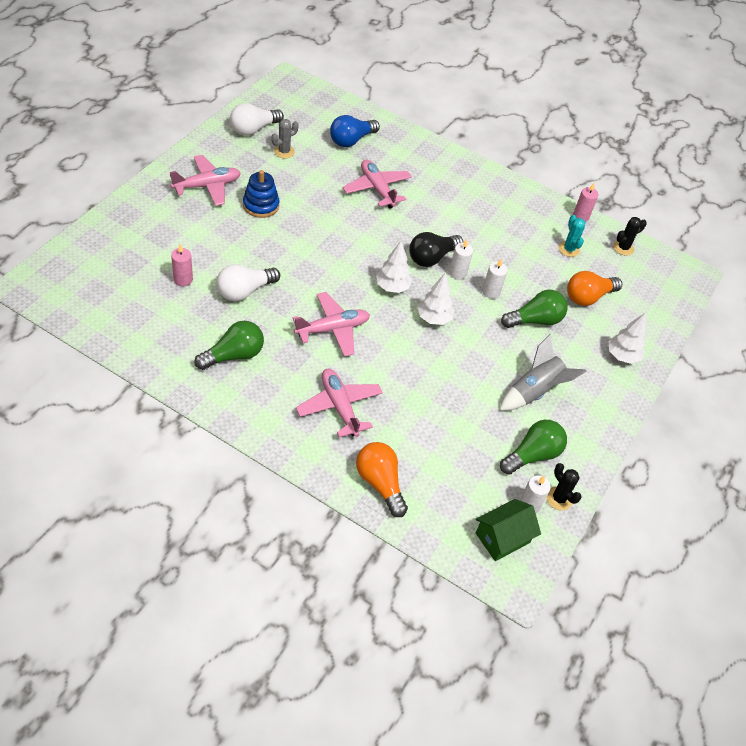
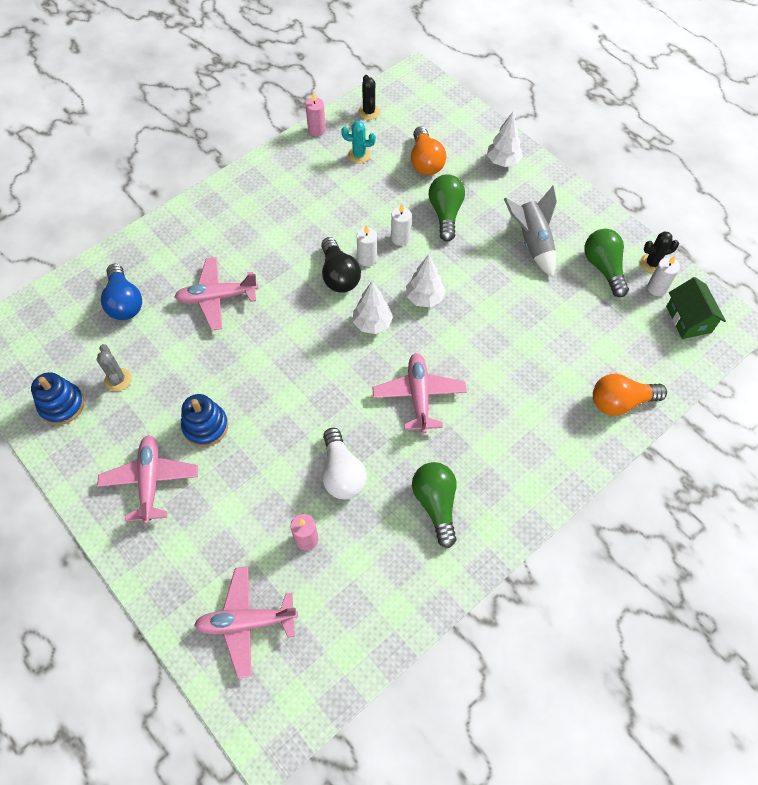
camera: 65 degrees left, 10 degrees up
(254, 129) = (62, 405): white light bulb -> blue stacking toy
(339, 407) = (524, 415): pink plane -> pink plane (247, 622)

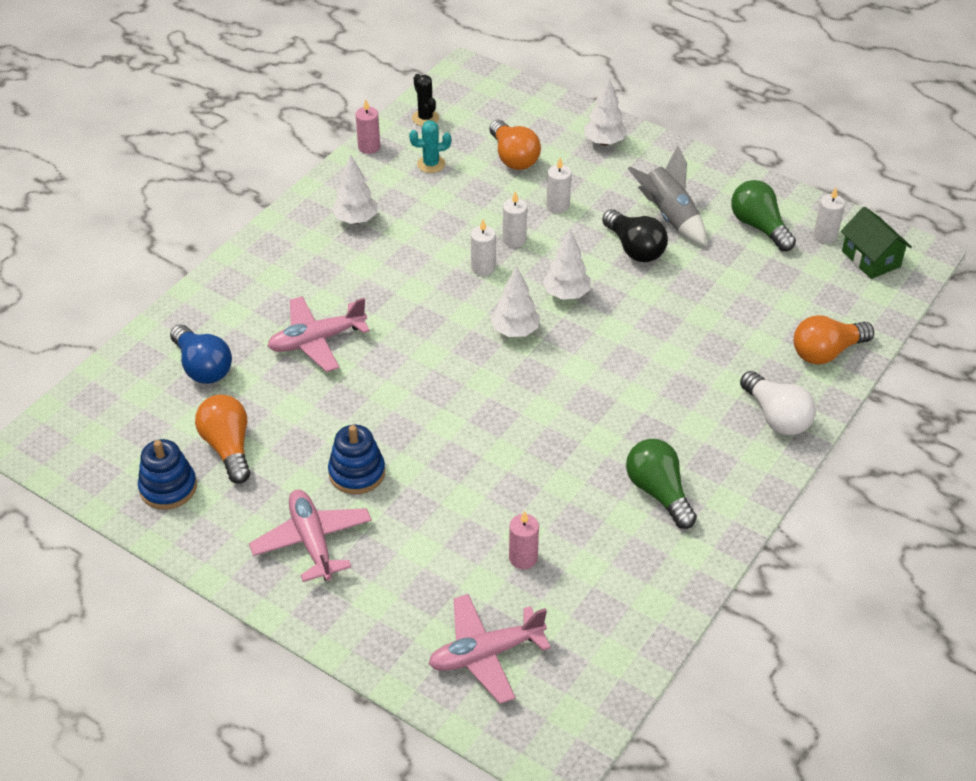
camera: 15 degrees left, 15 degrees down
(118, 379) = (228, 447): grey cactus -> orange light bulb
(284, 194) = (356, 220): none -> white tree
(339, 275) = (456, 290): black light bulb -> black light bulb (634, 248)
(342, 473) = (538, 485): white light bulb -> white light bulb (776, 416)
(419, 396) = (598, 391): pink plane -> none
(445, 214) = (558, 206): green light bulb -> white candle
(652, 263) = (811, 212): black cactus -> none

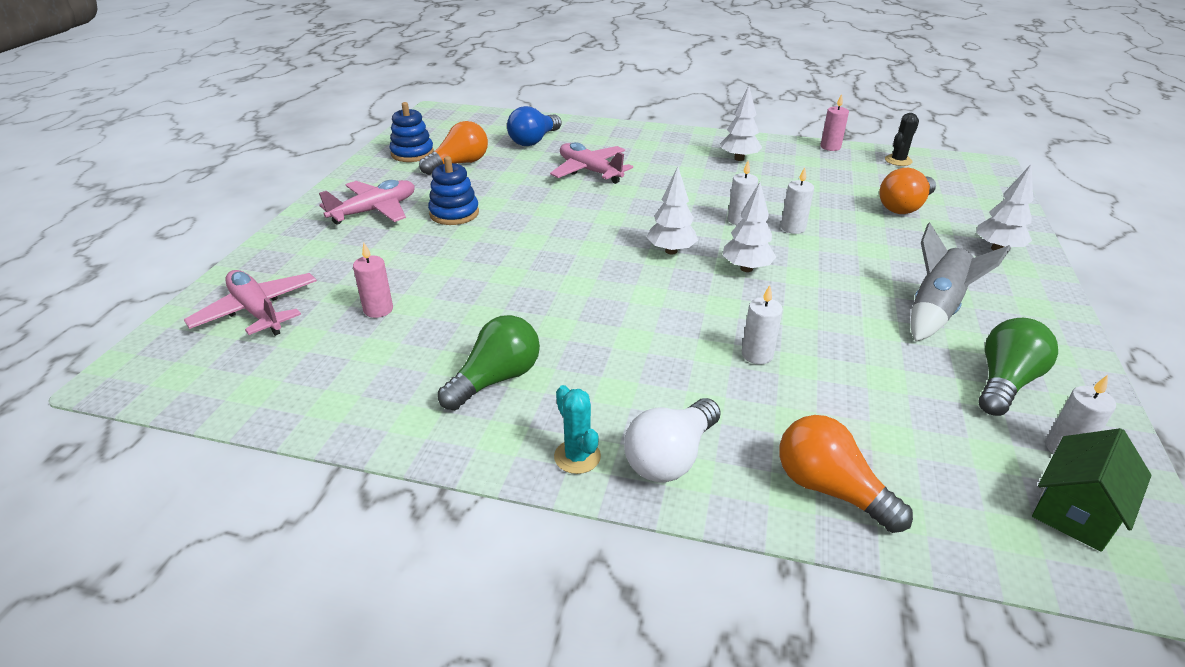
camera: 70 degrees right, 10 degrees down
(431, 164) = (843, 174): turquoise cactus -> turquoise cactus (577, 456)
(558, 206) = (867, 241): white candle -> white candle (757, 355)
(634, 248) = (857, 296): black light bulb -> none

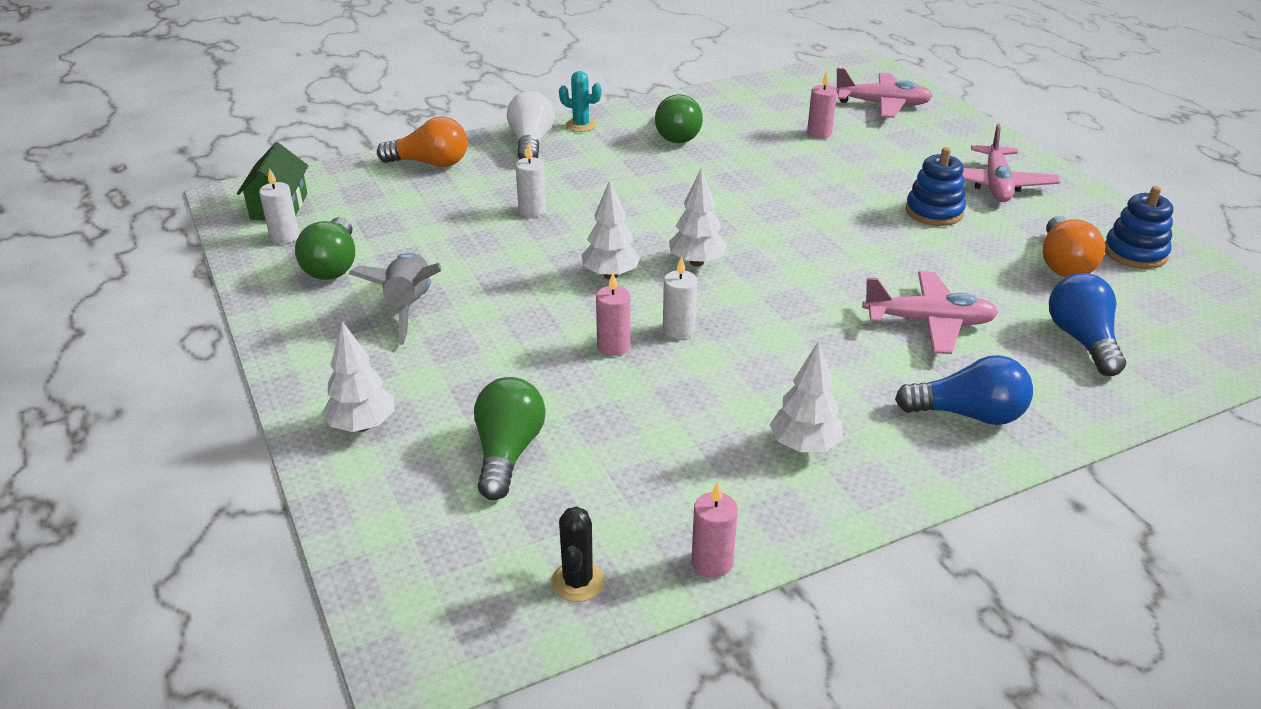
camera: 140 degrees right, 0 degrees up
(644, 142) = (968, 414): none -> blue light bulb
(793, 228) = (613, 346): white candle -> pink candle
(904, 207) = (508, 453): orange light bulb -> green light bulb

